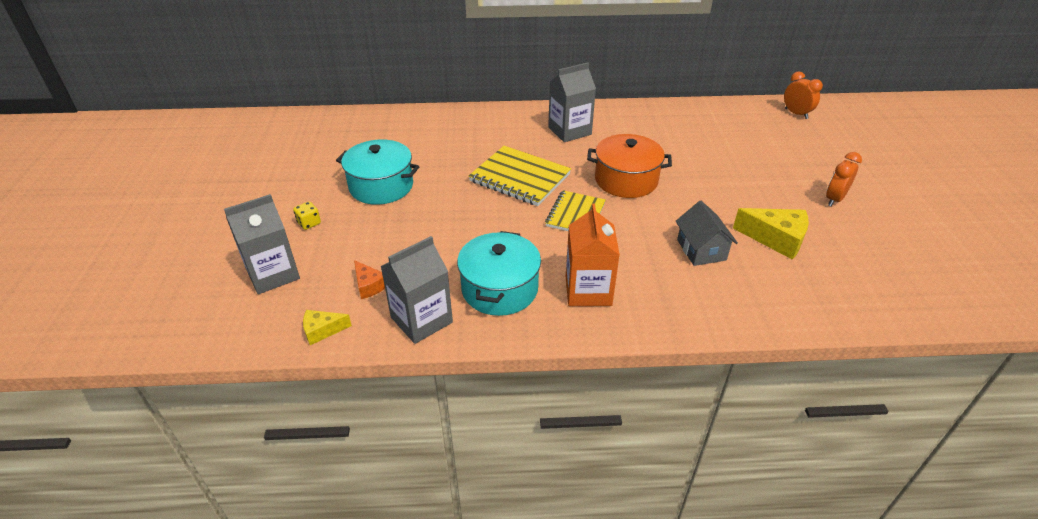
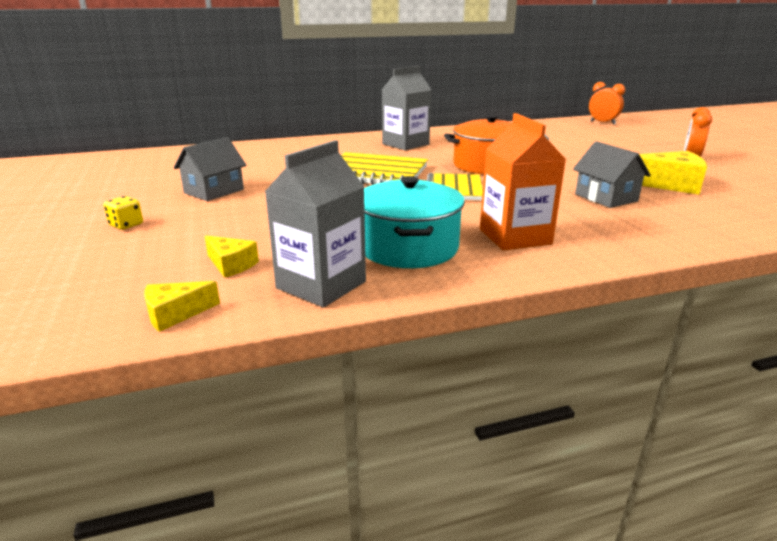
camera: 15 degrees left, 15 degrees down
(273, 274) = (81, 271): grey carton -> none
(369, 285) = (231, 265): orange cheese -> yellow cheese
(381, 186) = (214, 191): turquoise pot -> grey house

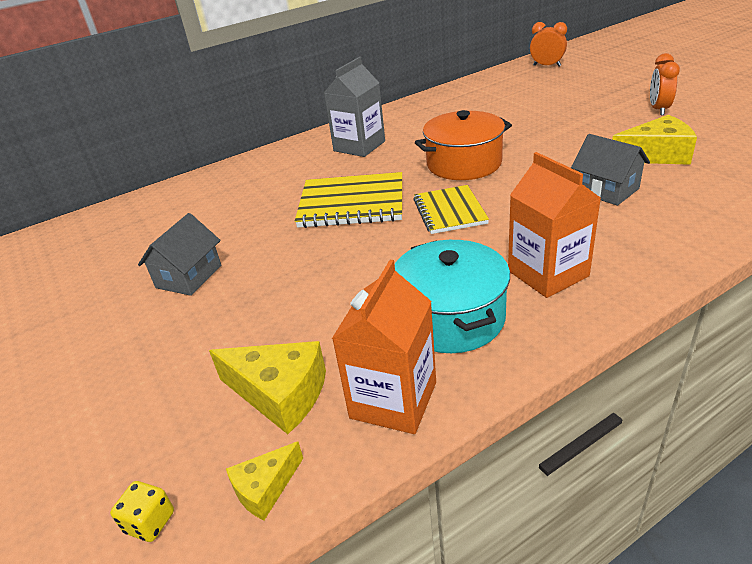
camera: 10 degrees left, 10 degrees up
(126, 225) = (121, 359): yellow dice -> yellow dice (150, 522)
(231, 265) = (280, 394): yellow cheese -> yellow cheese, size x1.74
(321, 285) = (393, 400): grey carton -> orange carton

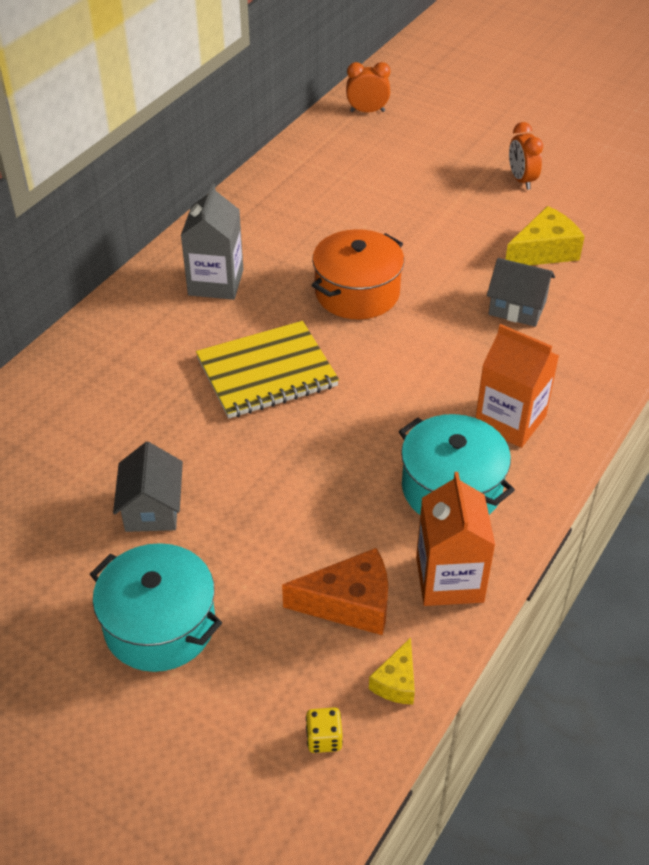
camera: 30 degrees left, 10 degrees up
(113, 364) = (160, 625): none -> turquoise pot
(280, 394) = (350, 603): yellow cheese -> orange cheese
(449, 211) = (380, 364): yellow notebook -> none

